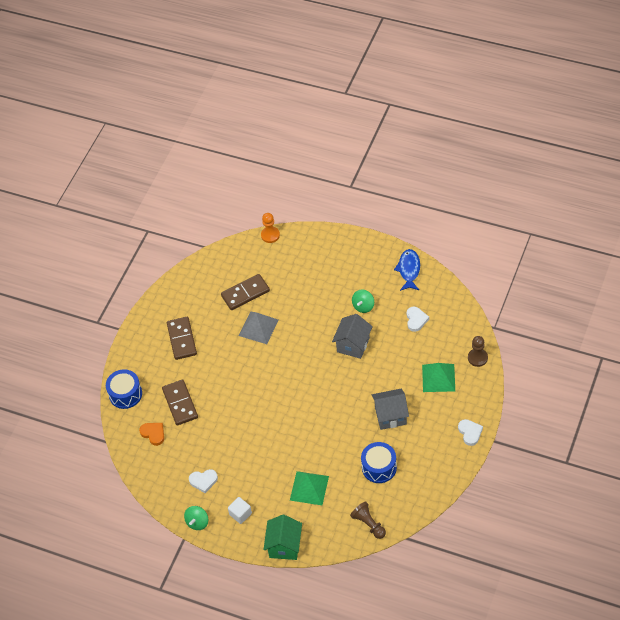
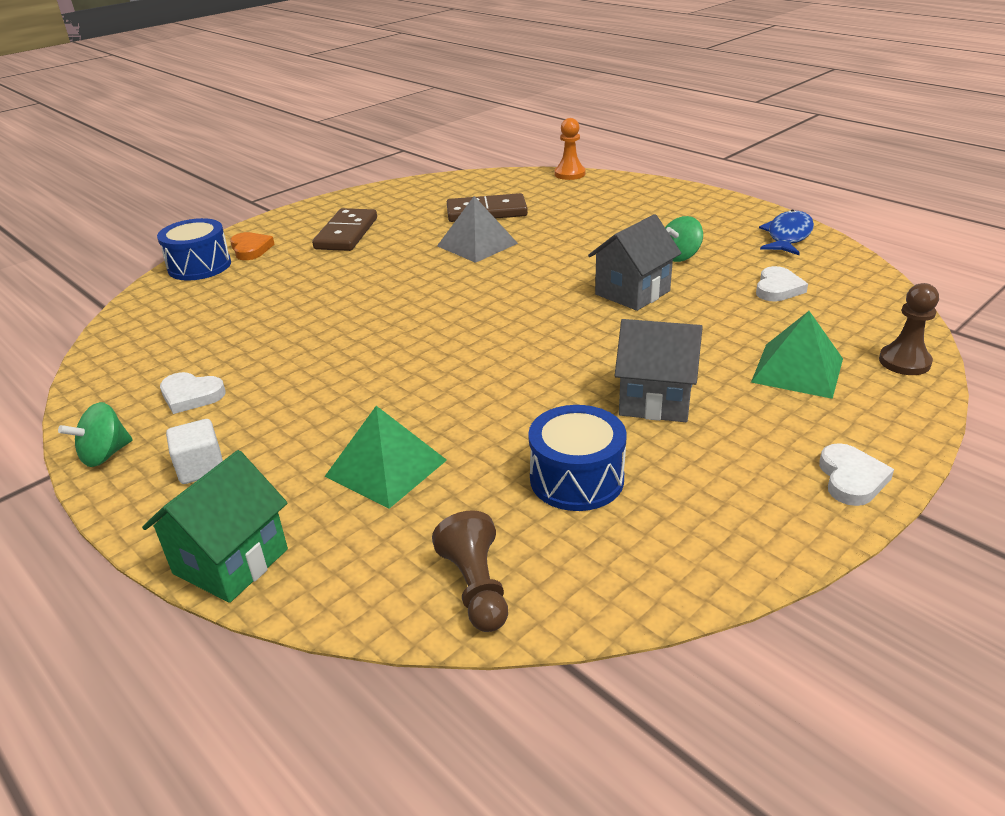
camera: 20 degrees right, 20 degrees down
(153, 434) = (184, 315): orange heart -> orange heart (251, 249)
(180, 403) = (267, 293): brown domino -> none

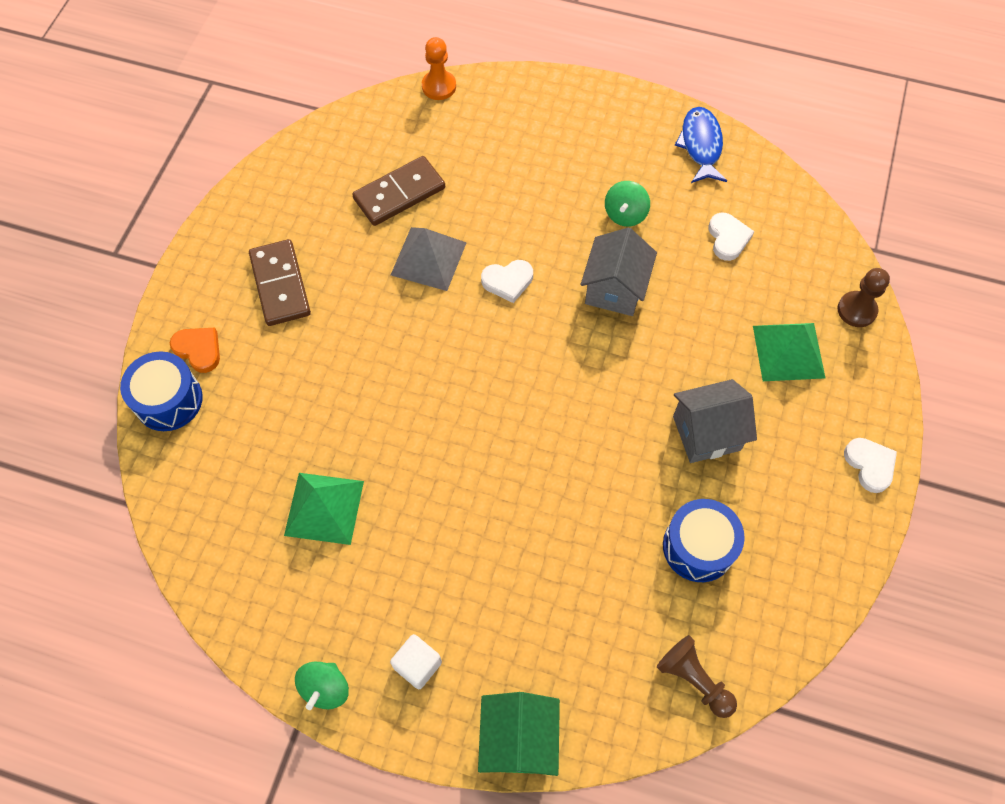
camera: 30 degrees left, 30 degrees up
(191, 395) = (334, 589): white heart -> white heart (508, 281)
(386, 467) = (558, 598): green pyramid -> green pyramid (324, 508)

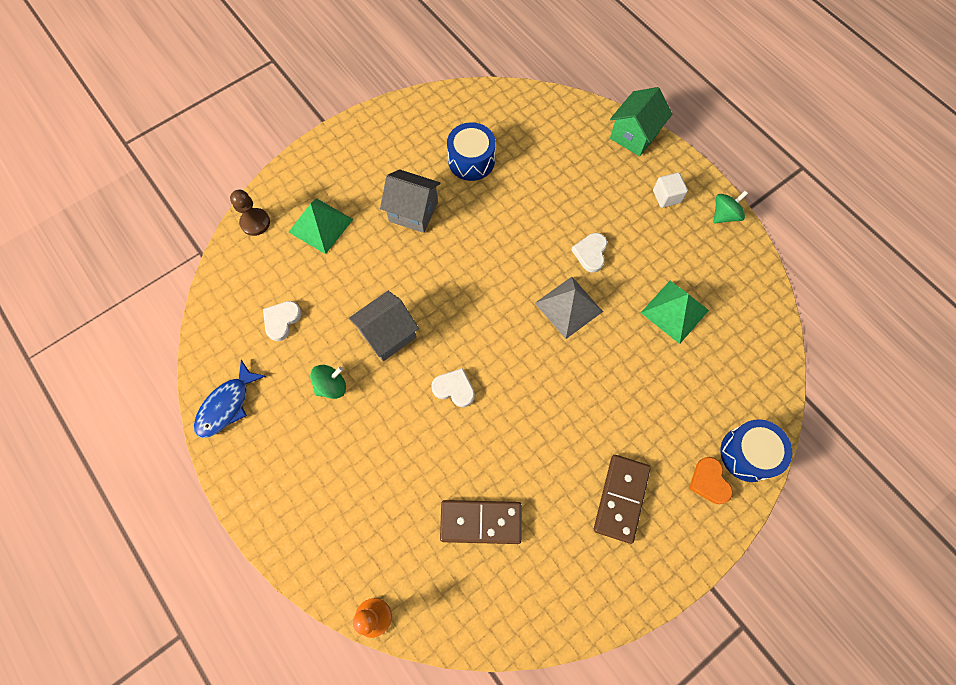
camera: 145 degrees left, 5 degrees up
(428, 258) = (497, 446): grey pyramid -> grey pyramid (568, 307)
(694, 679) = (526, 109): brown pawn -> none
(870, 465) = (341, 142): white heart -> white heart (590, 253)

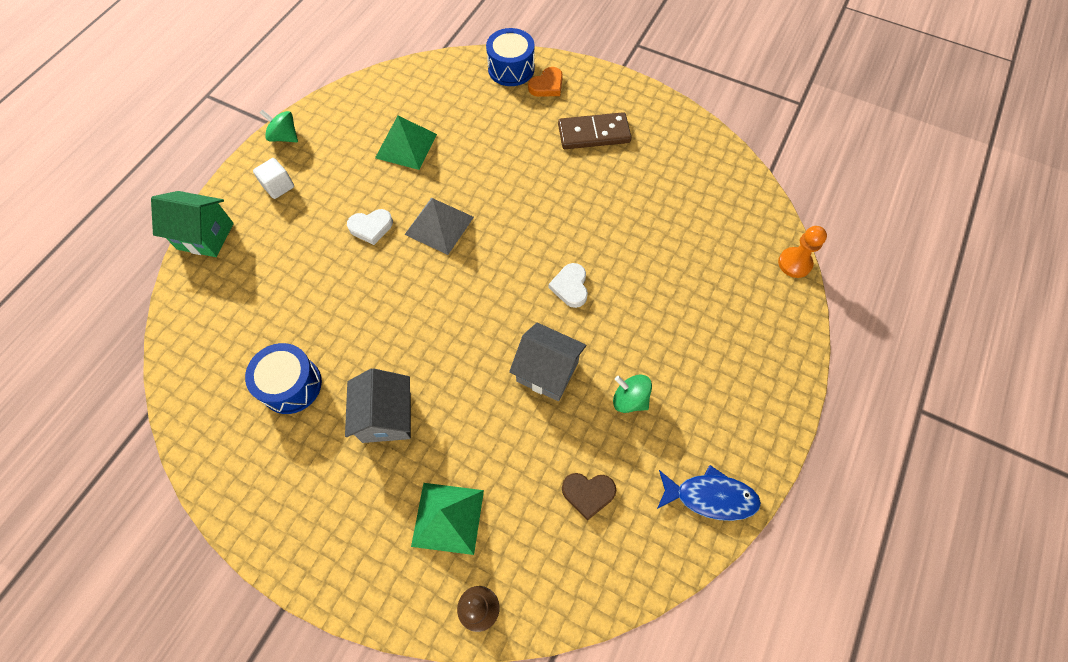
camera: 115 degrees left, 5 degrees down
(282, 320) = (588, 493): white heart -> brown heart
(481, 522) = (673, 219): brown domino -> none

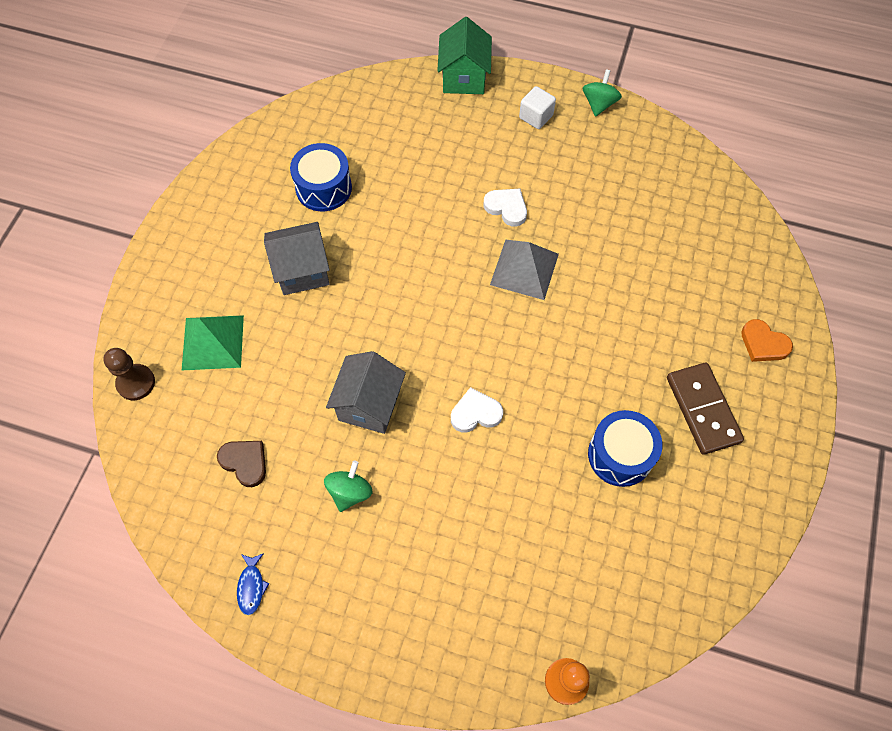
camera: 80 degrees right, 0 degrees up
(371, 227) = (506, 208): white heart -> white heart turned 150 degrees clockwise
(406, 146) = (621, 214): green pyramid -> none
(511, 69) = (776, 298): blue drum -> blue drum (620, 455)
(588, 493) = (245, 462): brown heart -> brown heart turned 135 degrees clockwise
(710, 497) = (251, 586): blue fish -> blue fish, size x0.56

